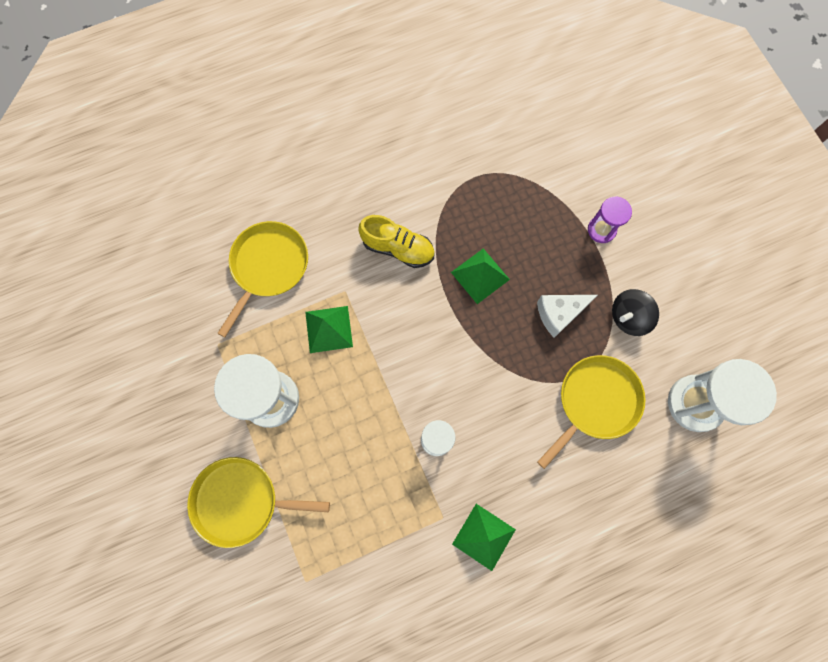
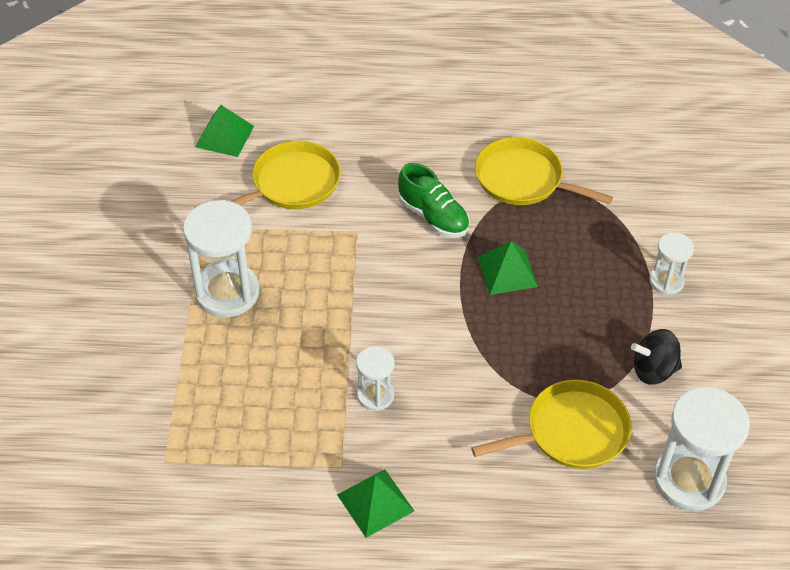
camera: 25 degrees right, 25 degrees down
(241, 501) = (144, 365): yellow pan -> yellow pan (523, 179)
(329, 329) = (321, 257): green pyramid -> green pyramid (224, 136)
(398, 248) = (433, 217): yellow shoe -> green shoe
(559, 314) = (576, 337): white cheese -> none
(601, 230) = (666, 281): purple hourglass -> white hourglass

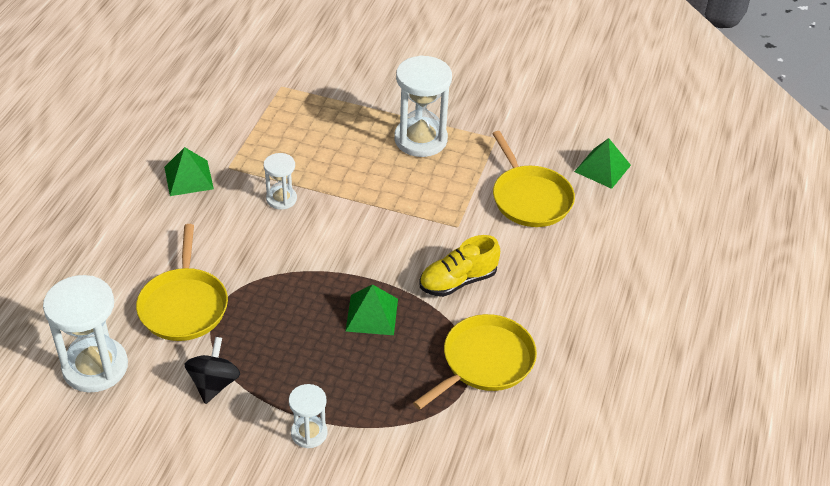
camera: 105 degrees right, 5 degrees down
(433, 217) = (458, 281): green shoe -> yellow shoe

